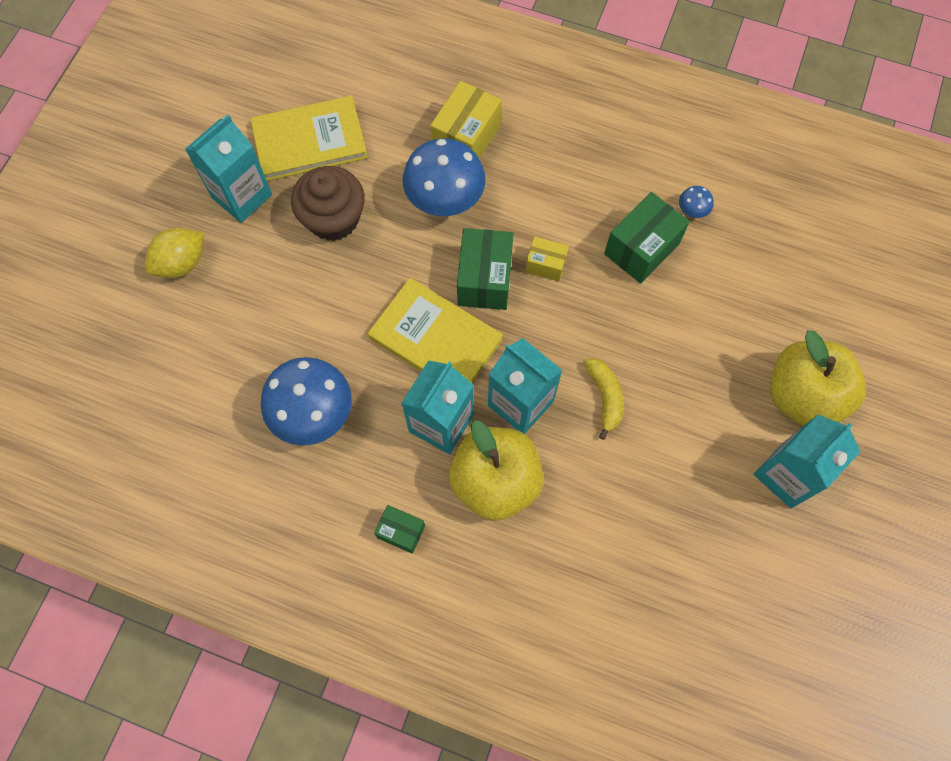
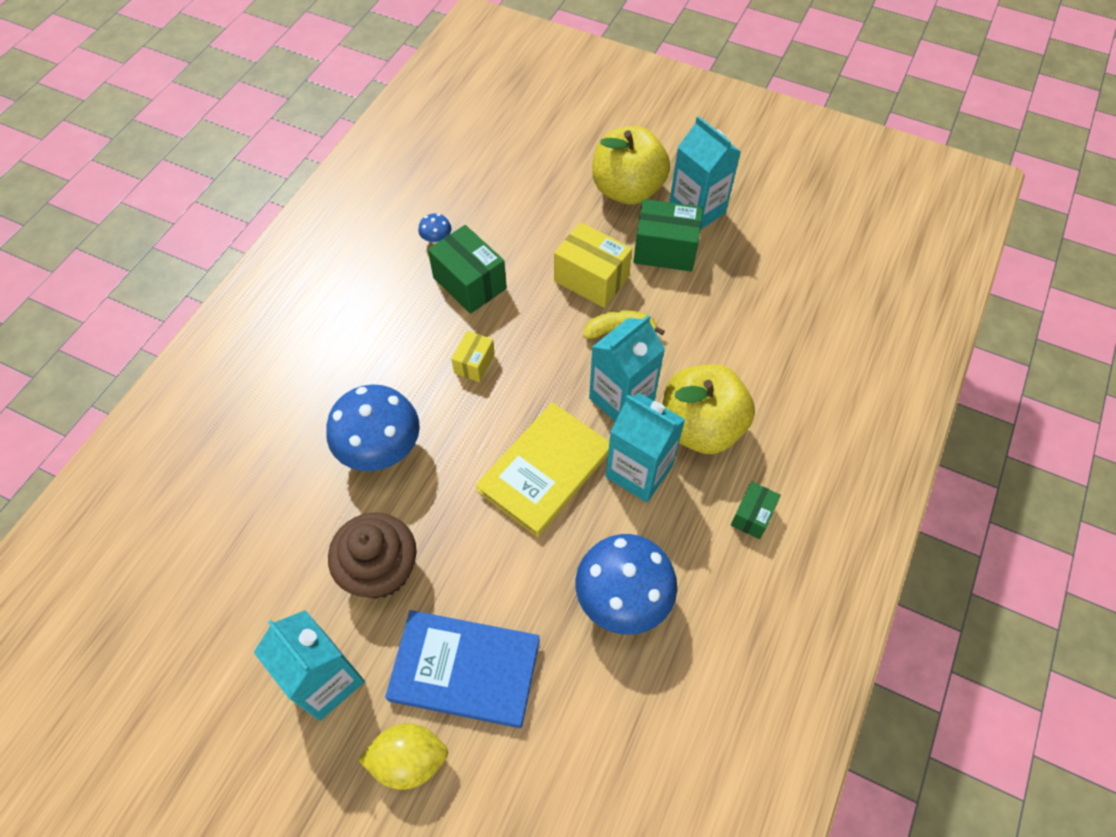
camera: 85 degrees left, 10 degrees down
(181, 263) = (409, 760): yellow lemon -> yellow lemon turned 60 degrees counterclockwise
(250, 294) = (465, 670): none -> blue book
(310, 141) = (266, 594): yellow book -> none
(466, 138) = (307, 423): yellow box -> yellow box (591, 279)
(485, 279) = (483, 419): green box -> green box (665, 250)

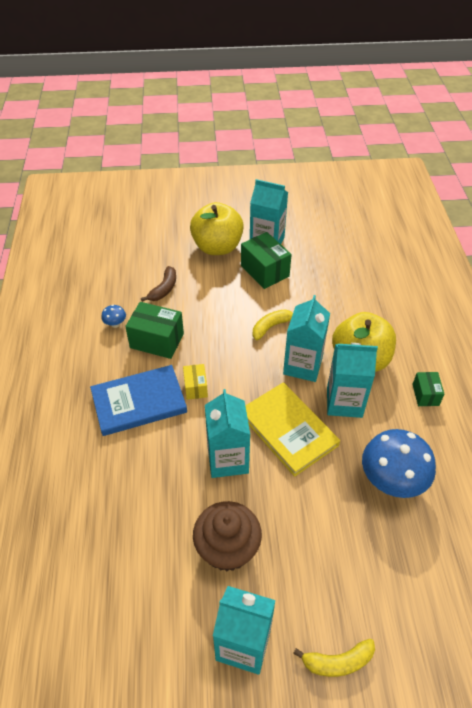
camera: 30 degrees left, 10 degrees down
(381, 450) = (172, 471): blue mushroom -> none
(409, 760) = (338, 661): yellow lemon -> yellow banana
(450, 469) = (227, 459): none -> turquoise carton
(465, 670) = (330, 580): blue book -> blue book (139, 402)
(522, 219) = (164, 289): none -> brown banana
(545, 470) = (288, 430): yellow book -> yellow book turned 45 degrees counterclockwise
(591, 279) = (233, 305): yellow box -> none
(665, 250) = (265, 271): green box -> green box turned 75 degrees clockwise

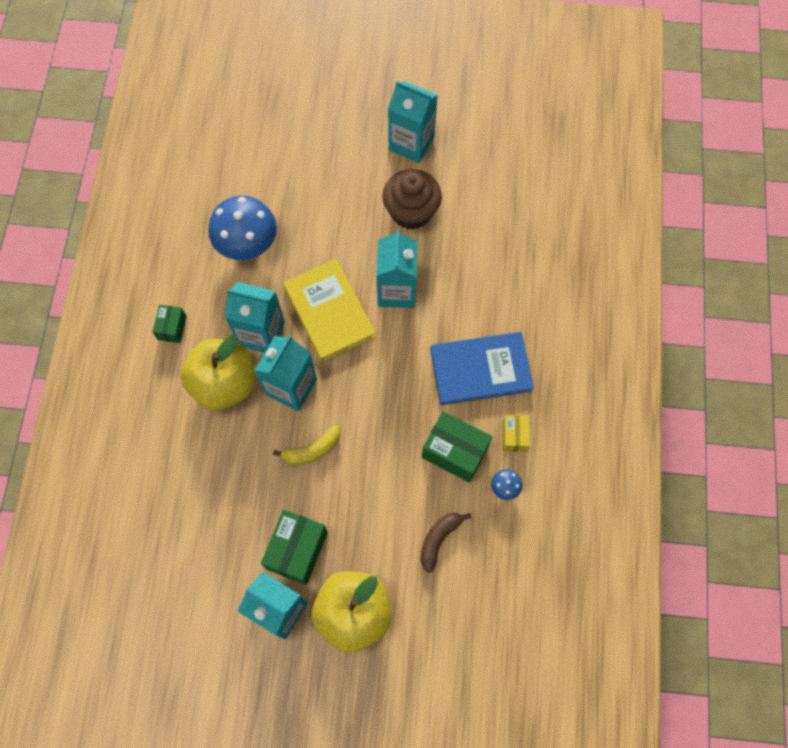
camera: 170 degrees left, 20 degrees up
(195, 387) = (417, 378): yellow box -> yellow box (514, 436)
(265, 271) = (297, 550): green box -> green box turned 45 degrees clockwise
(338, 661) = (343, 122): yellow banana -> none

